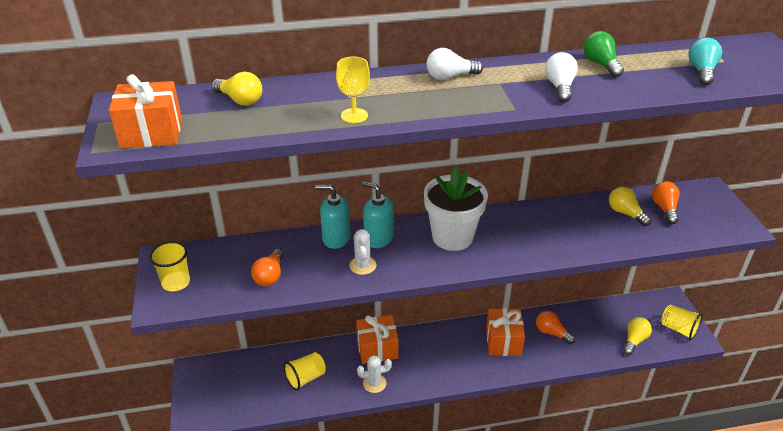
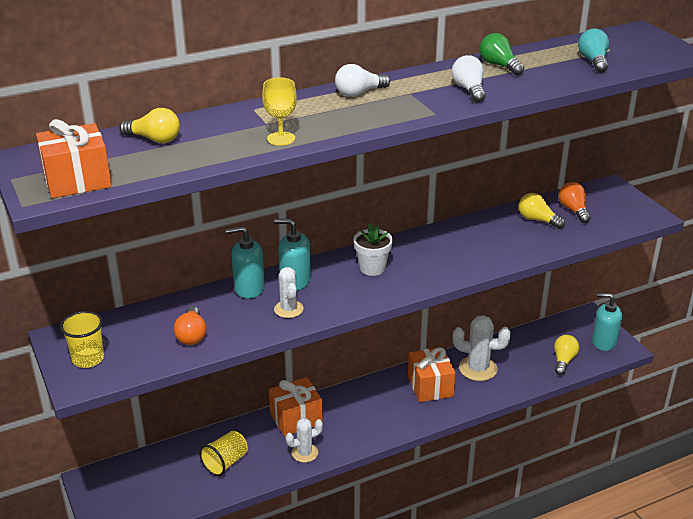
camera: 15 degrees left, 5 degrees down
(452, 237) = (372, 268): white flower pot -> white flower pot, size x0.59
(551, 333) = (478, 369): orange light bulb -> white cactus
(678, 329) = (603, 342): yellow cup -> turquoise soap dispenser

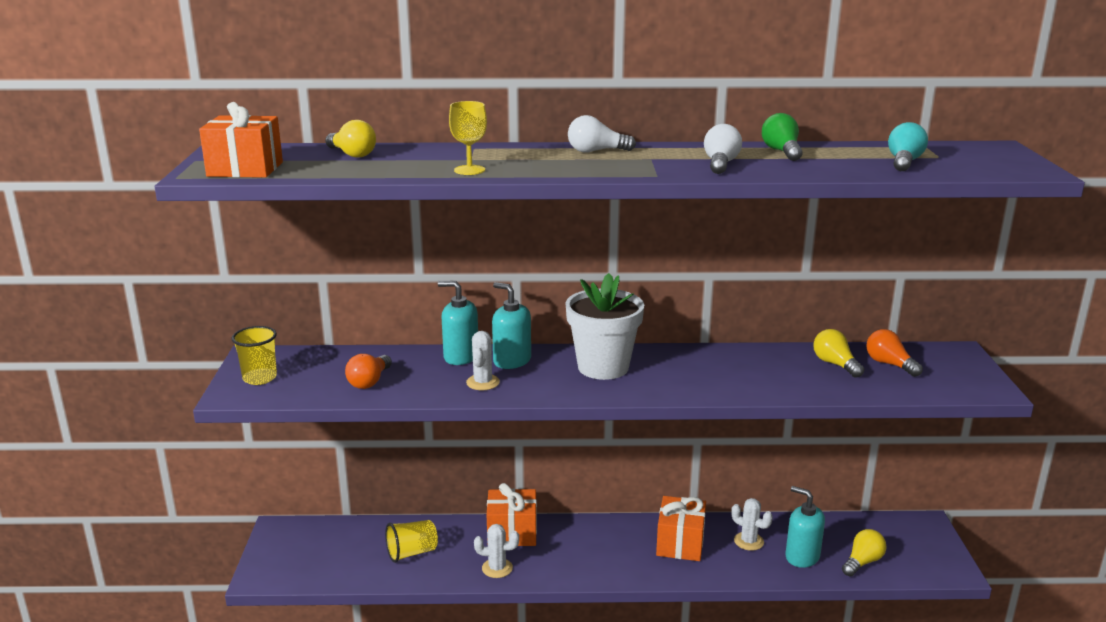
camera: 25 degrees right, 10 degrees down
(372, 268) = (603, 367): white flower pot -> white flower pot, size x1.71
(478, 369) = (748, 541): white cactus -> white cactus, size x0.63
(573, 210) = (889, 364): orange light bulb -> orange light bulb turned 45 degrees counterclockwise
(603, 342) = (929, 556): turquoise soap dispenser -> turquoise soap dispenser (802, 557)

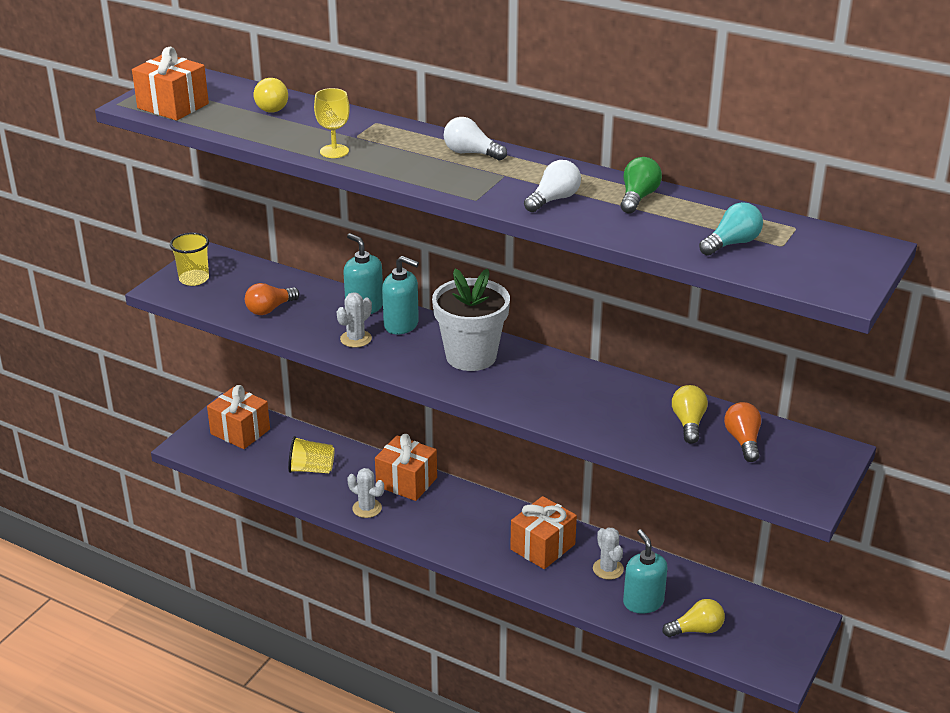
camera: 30 degrees right, 10 degrees up
(309, 543) = (240, 431): none -> orange gift
(512, 361) = (401, 325): turquoise soap dispenser -> turquoise soap dispenser turned 135 degrees clockwise

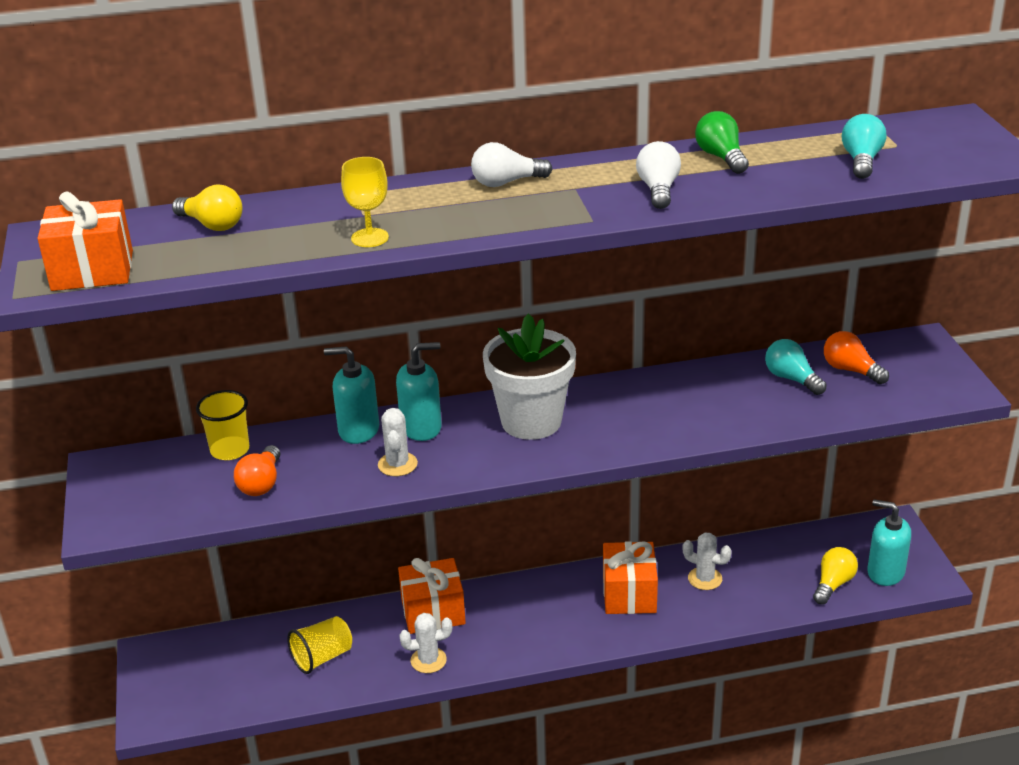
camera: 40 degrees left, 0 degrees up
(194, 279) = (124, 498): yellow cup -> yellow cup (230, 450)
(240, 431) = (194, 666): orange gift -> none
(643, 602) = (767, 588): turquoise soap dispenser -> turquoise soap dispenser (885, 572)
(688, 423) = (791, 379): yellow light bulb -> turquoise light bulb

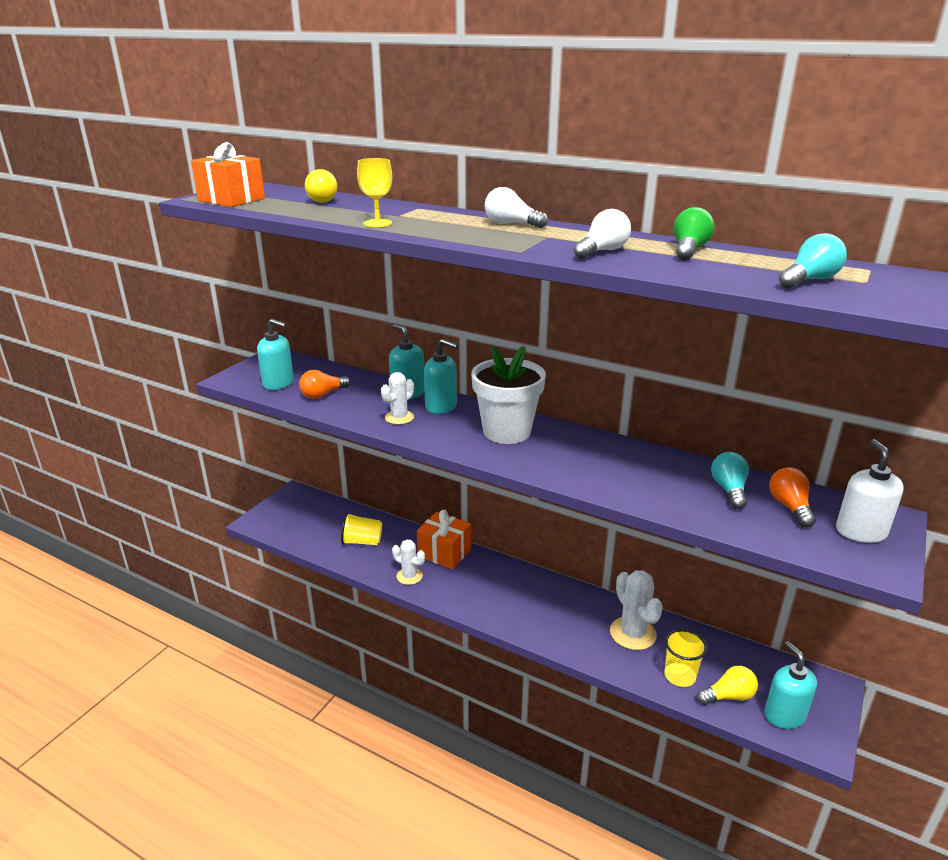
camera: 40 degrees right, 5 degrees down
(178, 498) = (278, 383): none -> turquoise soap dispenser
(230, 450) = (335, 374): yellow cup -> yellow cup (679, 676)
(629, 594) = (569, 612): orange gift -> none
(705, 579) = (633, 633): white cactus -> white cactus, size x1.59
(919, 366) = (860, 532): none -> white soap dispenser

